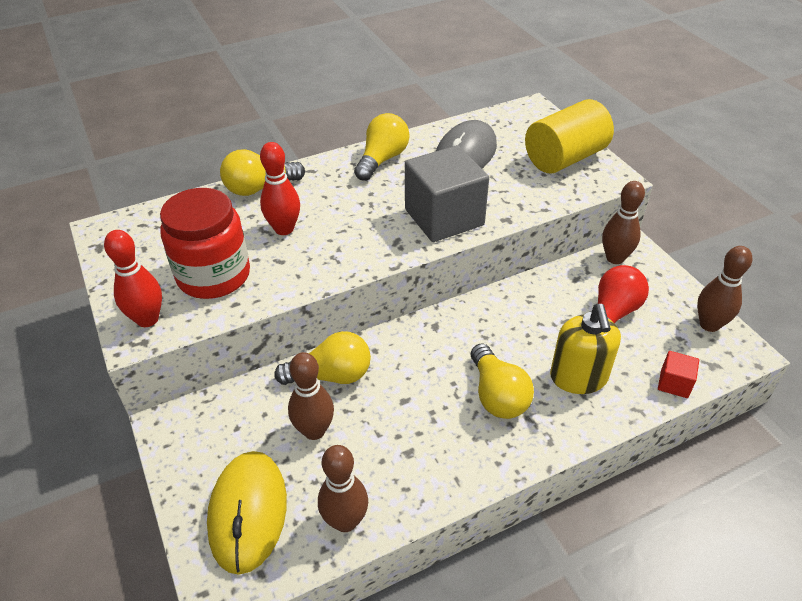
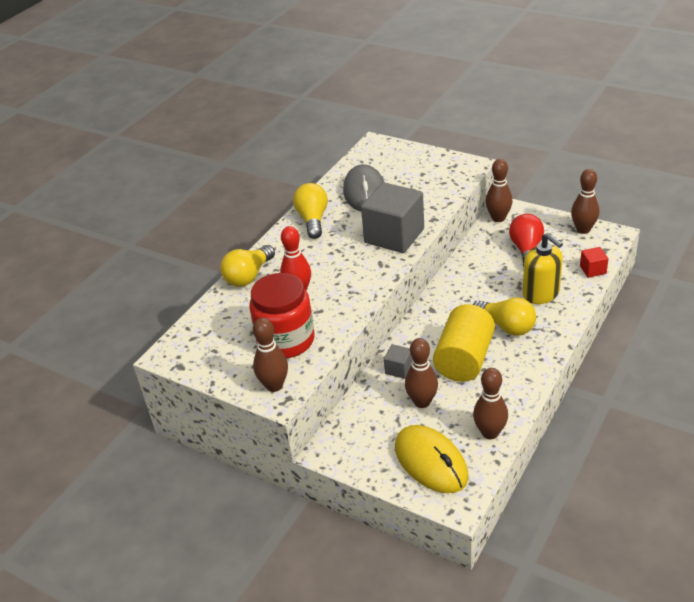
camera: 30 degrees left, 5 degrees down
(147, 319) = (274, 385): red bowling pin -> brown bowling pin
(331, 375) = (399, 369): yellow light bulb -> grey cube
(565, 158) = (430, 166): yellow cylinder -> yellow cylinder (464, 359)

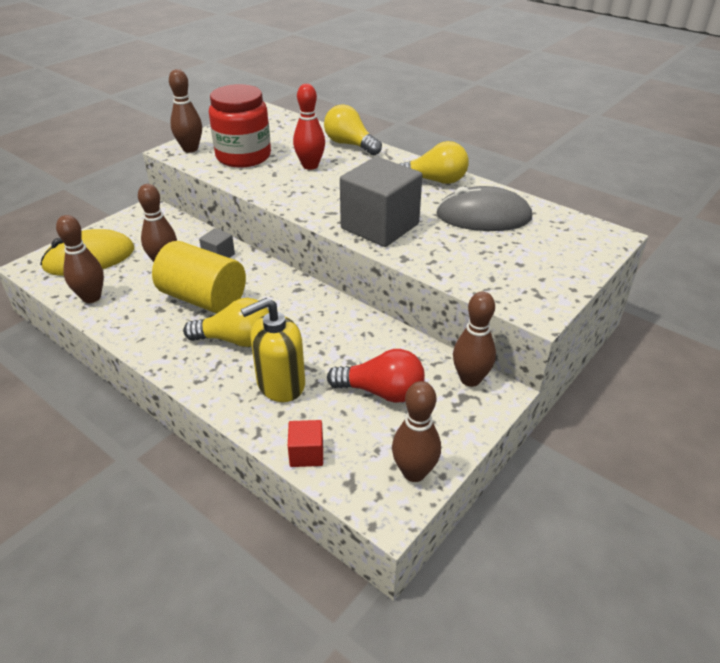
camera: 95 degrees right, 0 degrees up
(506, 326) = (236, 340): yellow light bulb -> yellow light bulb turned 135 degrees counterclockwise

